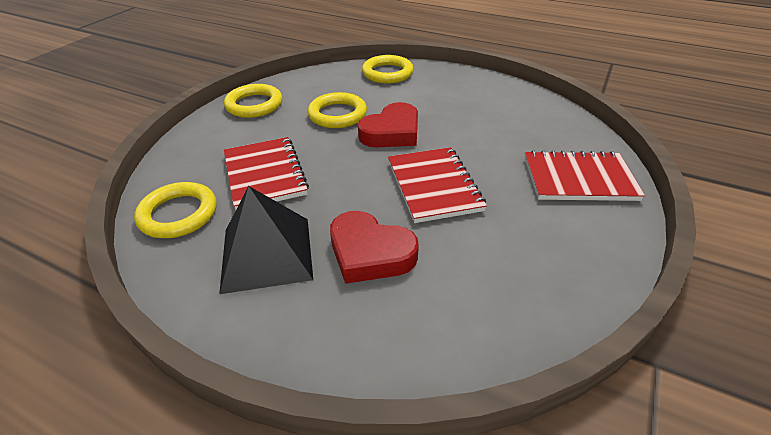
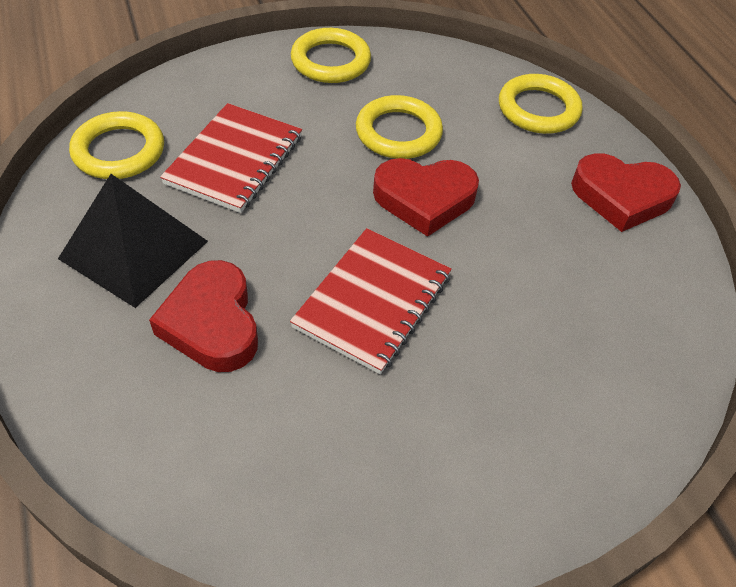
camera: 40 degrees right, 10 degrees up
(469, 85) = (621, 197): none -> red heart
(578, 179) = (555, 431): red notebook -> none

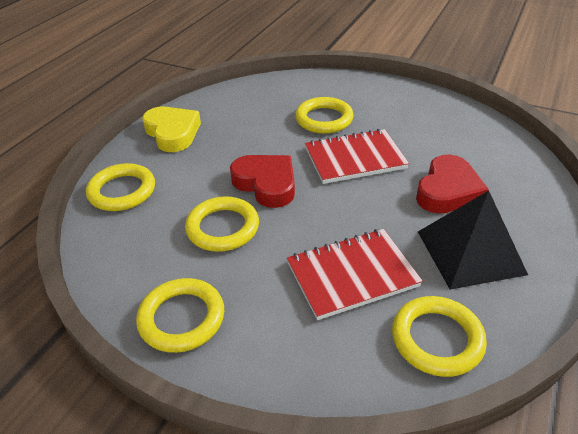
camera: 130 degrees left, 10 degrees down
(495, 350) = (324, 119): none -> yellow ring
(621, 197) = (172, 133): red heart -> yellow heart

